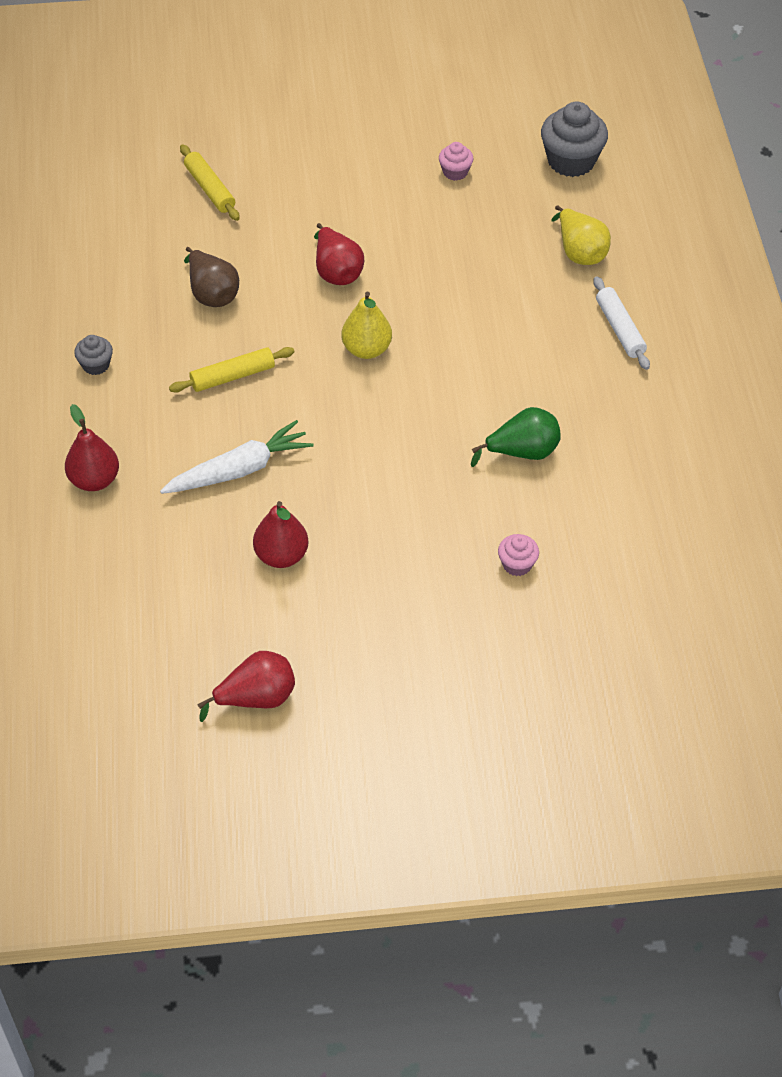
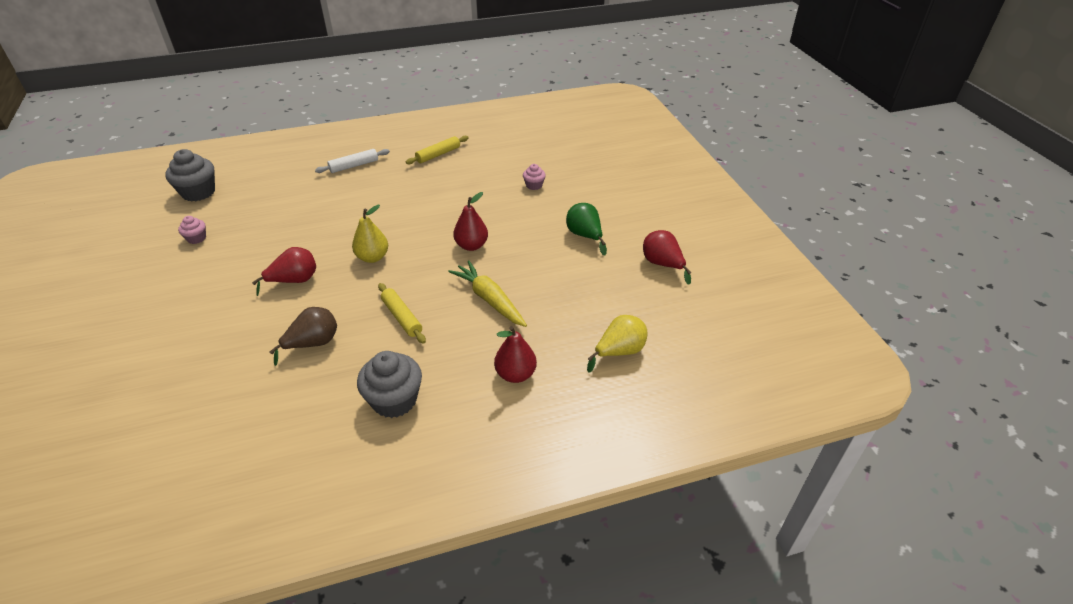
camera: 100 degrees left, 10 degrees down
(96, 365) = (394, 400): grey cupcake -> grey cupcake, size x1.93
(210, 189) = (182, 367): yellow rolling pin -> yellow rolling pin (438, 154)
(239, 470) = (489, 299): white carrot -> yellow carrot
(281, 556) = (555, 270): red pear -> red pear (471, 246)
(522, 452) = (453, 190): green pear -> green pear (585, 236)
(579, 252) = (287, 183): yellow pear -> yellow pear (619, 352)

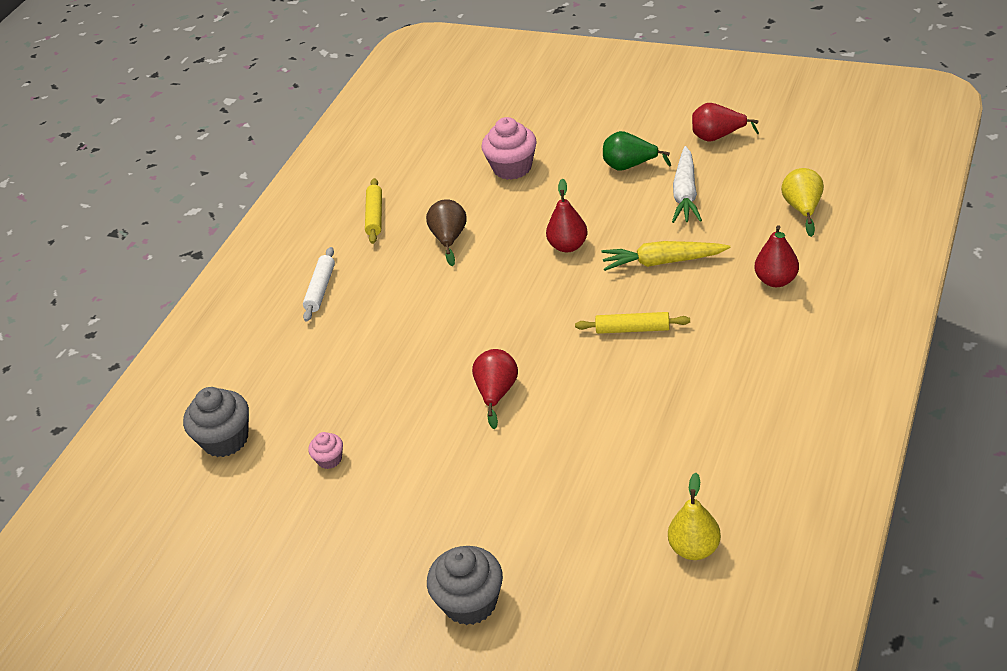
camera: 45 degrees left, 0 degrees up
(313, 344) = (614, 403): brown pear -> brown pear (449, 239)
(372, 257) = (515, 323): yellow pear -> yellow pear (694, 548)
(394, 400) = (742, 367): grey cupcake -> grey cupcake (470, 602)
(534, 185) = (512, 168): pink cupcake -> pink cupcake, size x1.93
(579, 277) = (685, 193): none -> white carrot

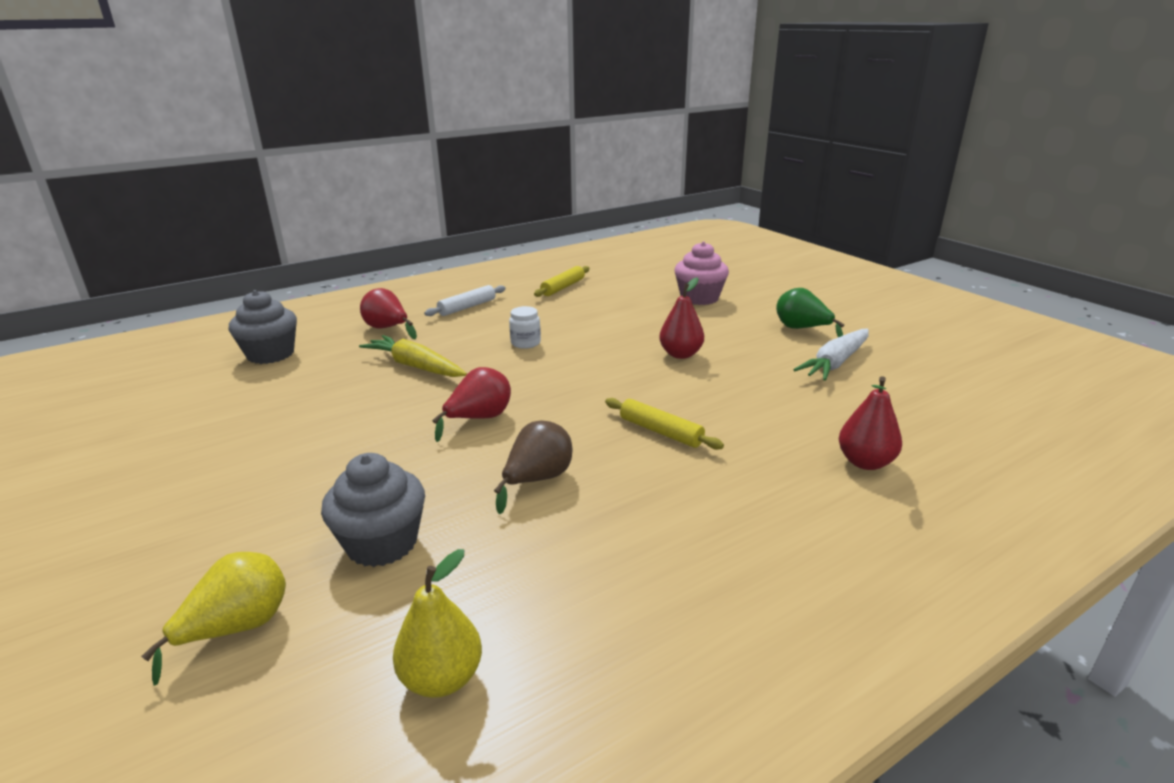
camera: 30 degrees right, 15 degrees down
(329, 459) = (300, 398): pink cupcake -> none
(432, 302) = (525, 343): none -> white jar
(449, 239) = (594, 316): brown pear -> brown pear (537, 480)
(470, 602) = (185, 569): grey cupcake -> grey cupcake (382, 543)
(662, 262) = (754, 398): yellow carrot -> yellow carrot (415, 366)
(718, 137) = (913, 340): red pear -> red pear (388, 329)
(803, 209) = (959, 420): yellow pear -> yellow pear (237, 628)

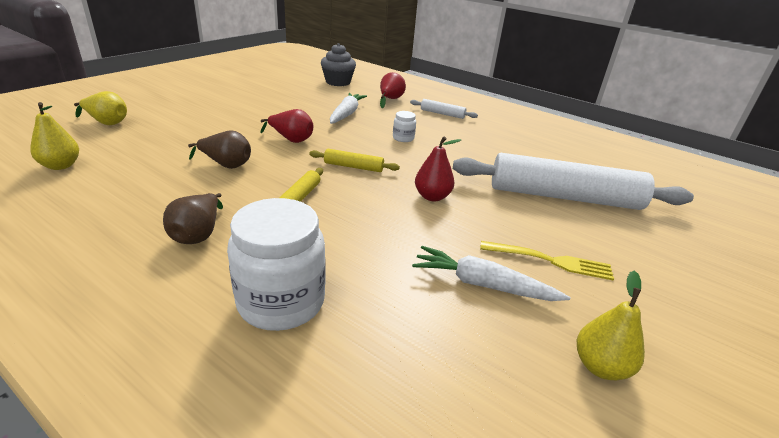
camera: 65 degrees right, 5 degrees up
(382, 543) = (164, 137): grey cupcake -> none
(415, 366) = (346, 114): yellow carrot -> white carrot
(563, 287) = (513, 138): yellow rolling pin -> yellow rolling pin (353, 166)
(699, 298) = (564, 197): pink cupcake -> white rolling pin
(732, 510) = (198, 234): none -> brown pear
(802, 329) = (550, 261): green pear -> yellow fork
(865, 462) = (281, 302): red pear -> white jar
(926, 346) = (600, 366): none -> yellow pear

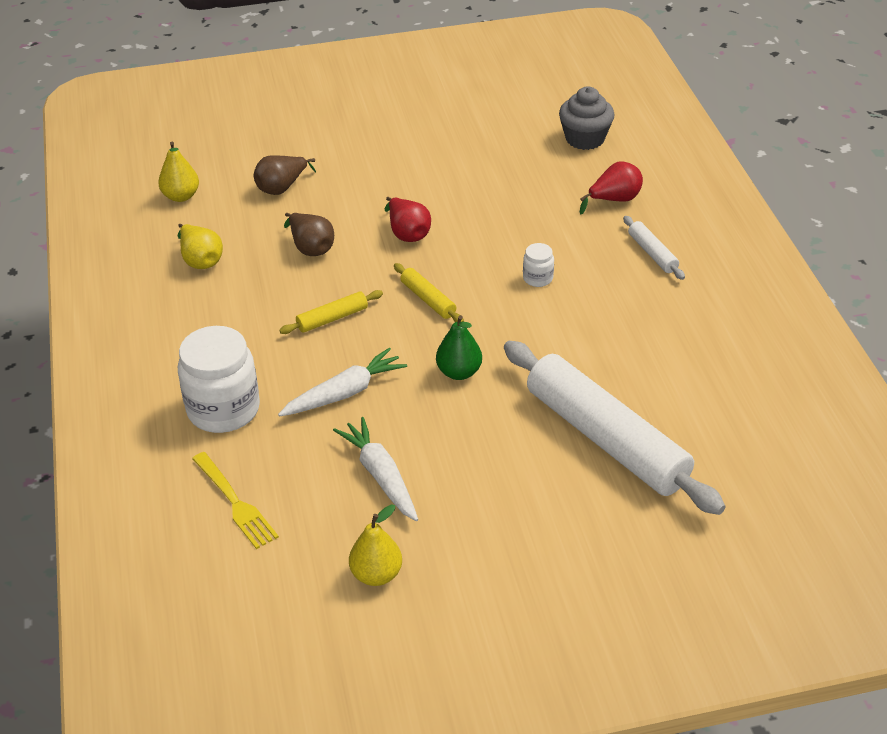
camera: 45 degrees right, 10 degrees up
(106, 122) = (256, 142): yellow pear -> yellow pear (200, 260)
(198, 234) = (221, 321): brown pear -> brown pear (282, 188)
(346, 114) = (519, 210): white carrot -> white carrot (344, 393)
(432, 197) = (459, 372): red pear -> green pear
(550, 261) = (471, 489): yellow fork -> yellow fork (235, 503)

